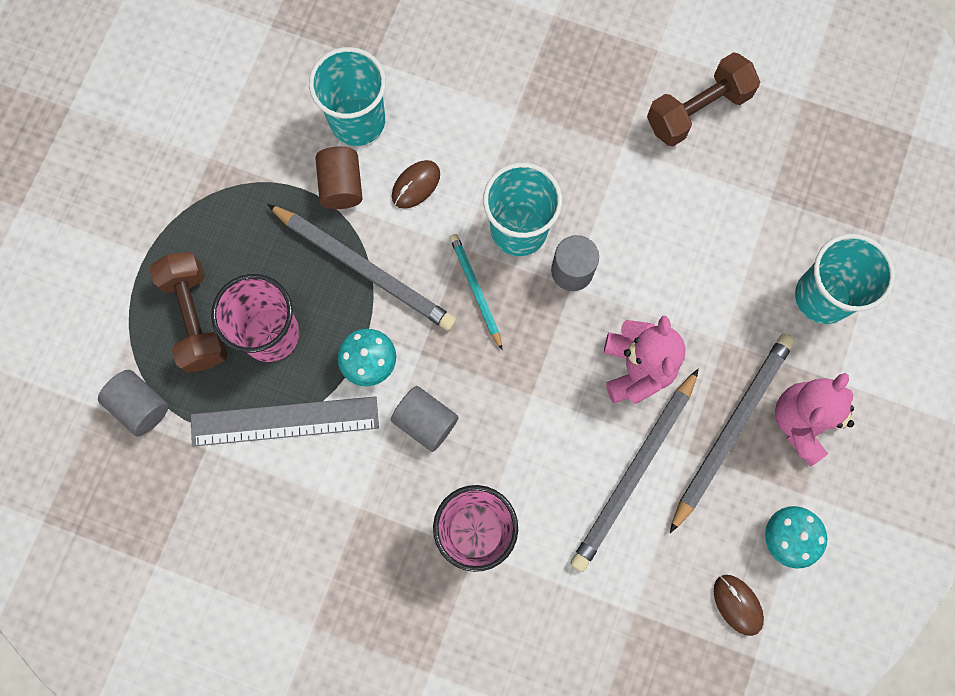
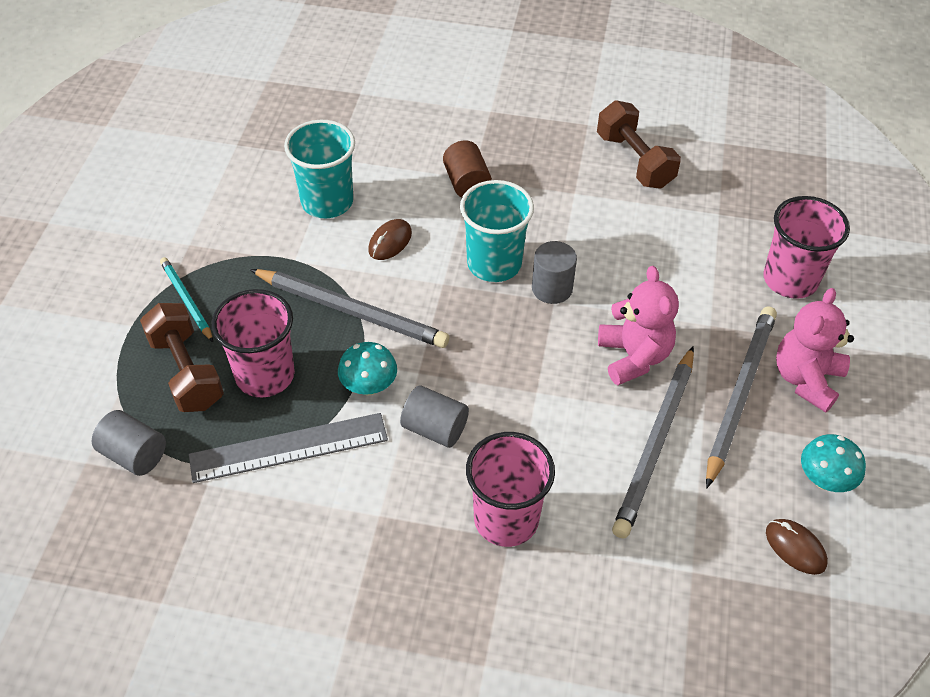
camera: 10 degrees left, 25 degrees down
(341, 186) = (319, 250): brown cylinder -> brown cylinder (466, 183)
(475, 290) = (463, 315): turquoise pencil -> turquoise pencil (186, 300)
(697, 110) = (634, 160): brown dumbbell -> brown dumbbell turned 75 degrees counterclockwise
(822, 296) = (790, 279): turquoise cup -> pink cup

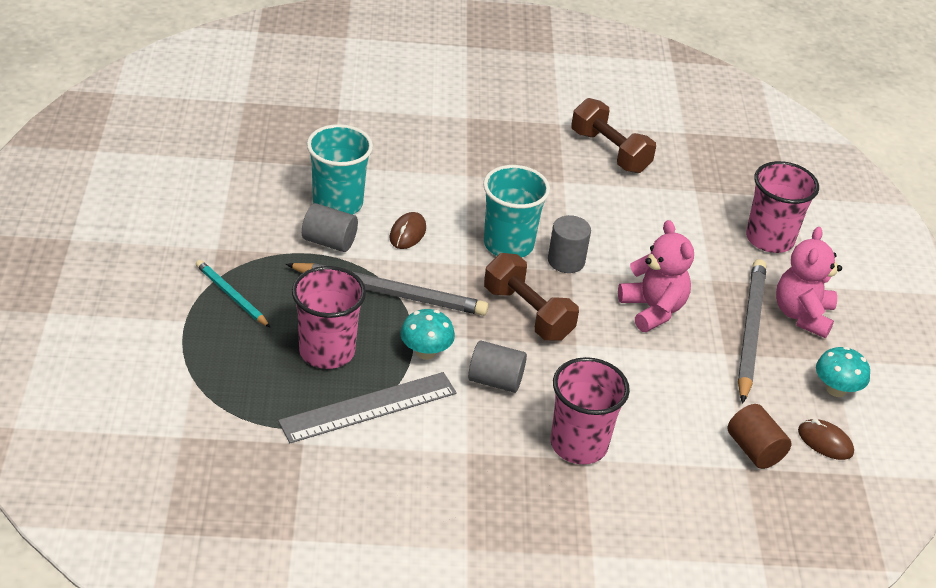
camera: 15 degrees left, 10 degrees down
(134, 454) = (226, 426): grey cylinder -> grey cylinder (329, 242)
(186, 371) = (252, 354): brown dumbbell -> brown dumbbell (528, 313)
(466, 183) = (463, 179): brown cylinder -> brown cylinder (754, 450)
(656, 444) = (690, 375): grey pencil -> none

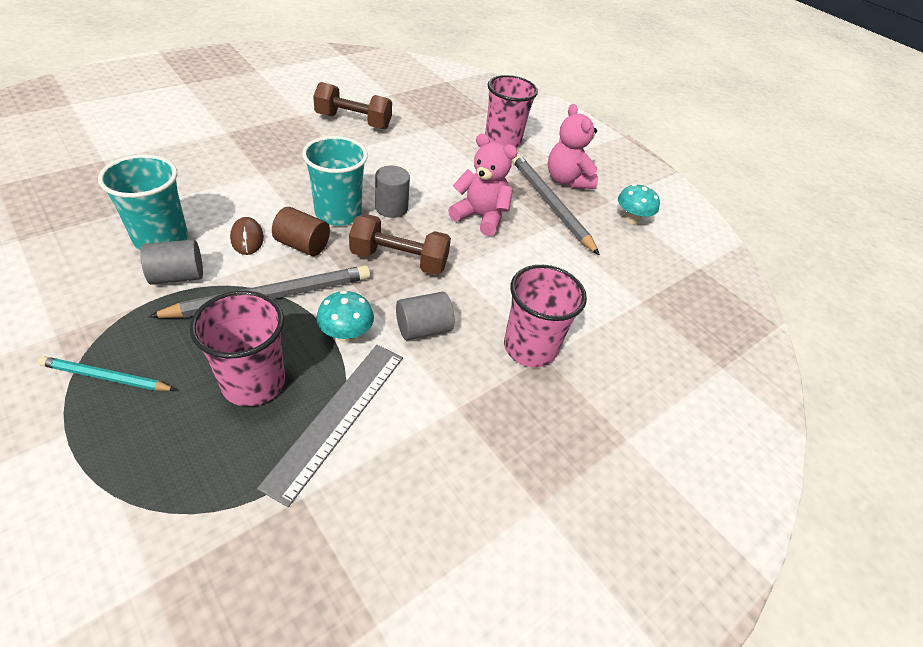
camera: 40 degrees left, 5 degrees up
(754, 450) = (633, 285): brown cylinder -> brown cylinder (302, 245)
(825, 442) = (662, 257): brown mouse -> none

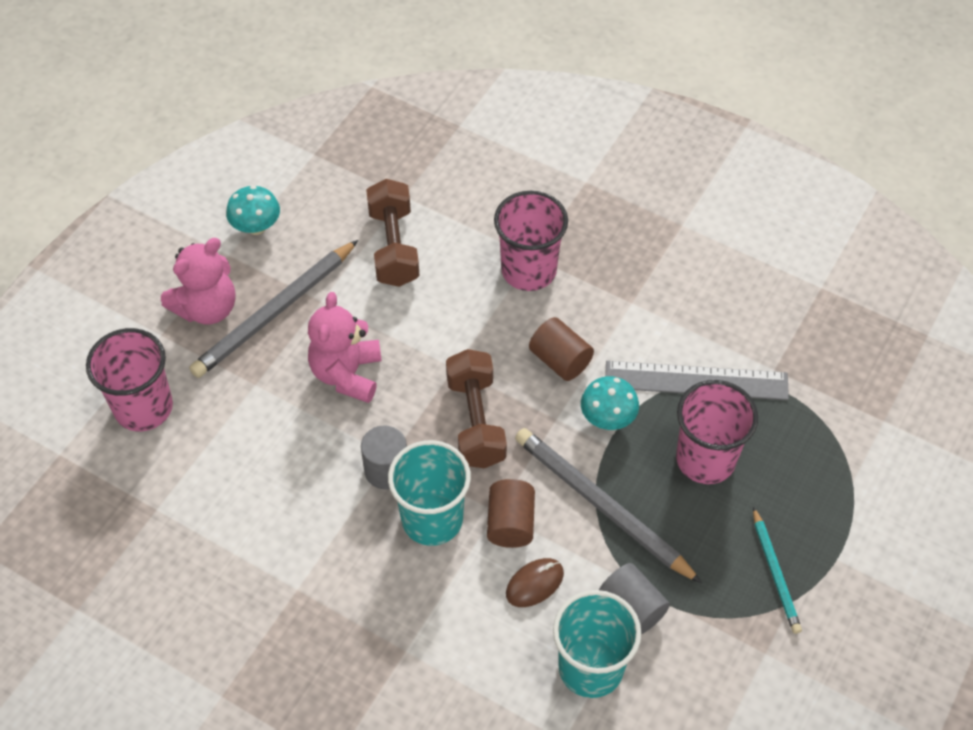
camera: 105 degrees left, 10 degrees up
(353, 121) = (200, 615): brown dumbbell -> brown dumbbell (393, 247)
(423, 329) = (560, 360): grey cylinder -> brown cylinder

